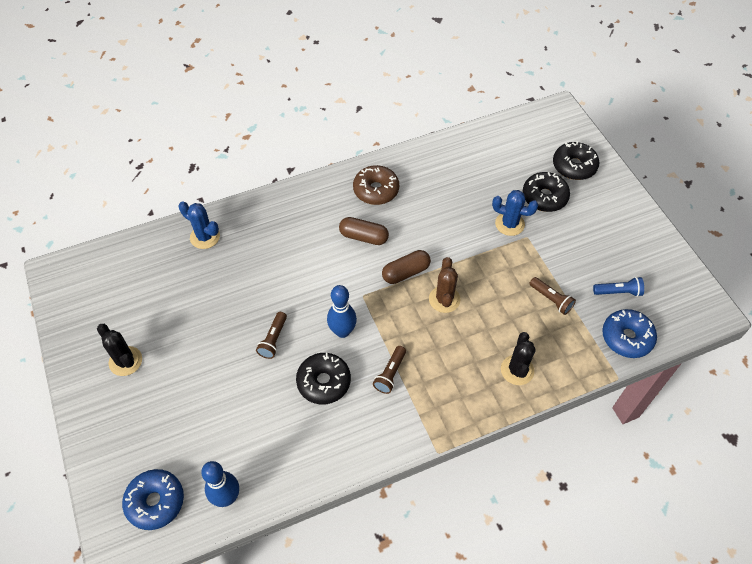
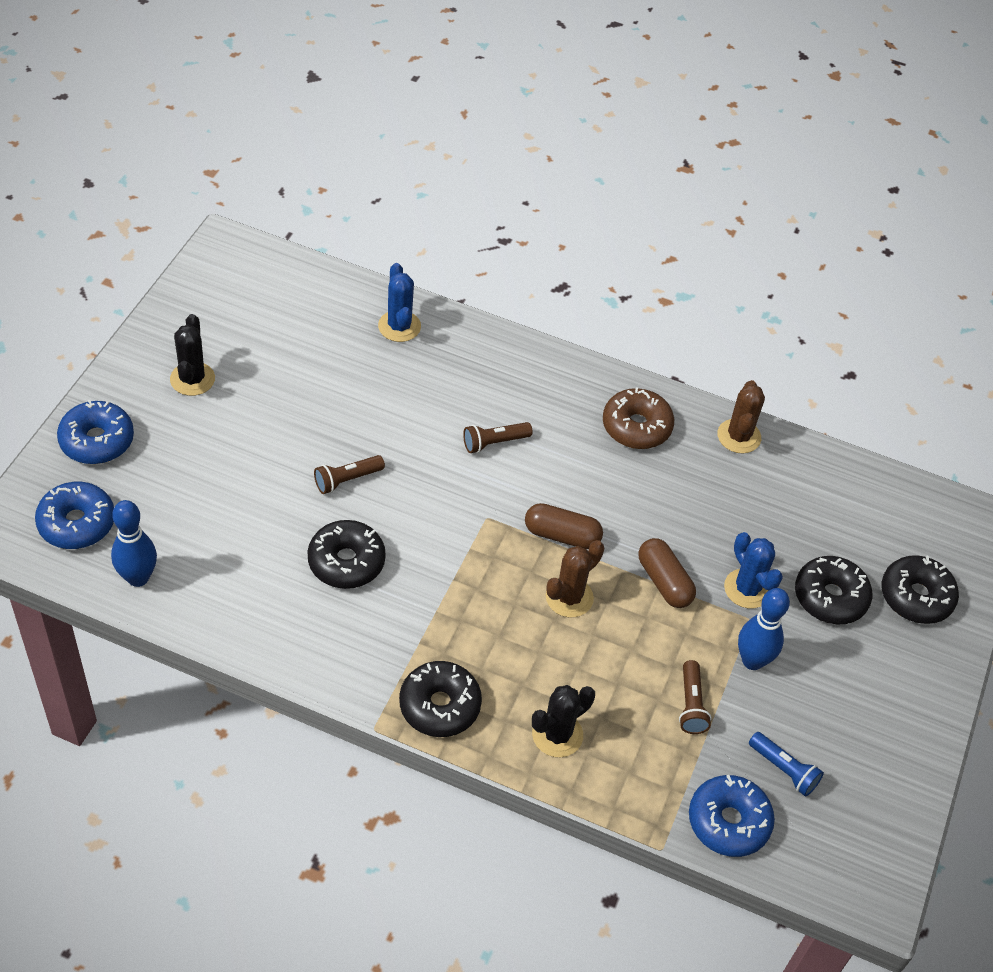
camera: 40 degrees right, 5 degrees down
(111, 445) = (97, 441): none -> blue donut
(342, 331) = (423, 533): blue bowling pin -> blue bowling pin (752, 661)
(363, 237) = (562, 462): brown capsule -> brown capsule (664, 582)
(390, 374) = (420, 615): brown flashlight -> brown flashlight (494, 443)
(424, 156) = (739, 436): none -> brown cactus
(452, 410) = (439, 706): none -> black donut

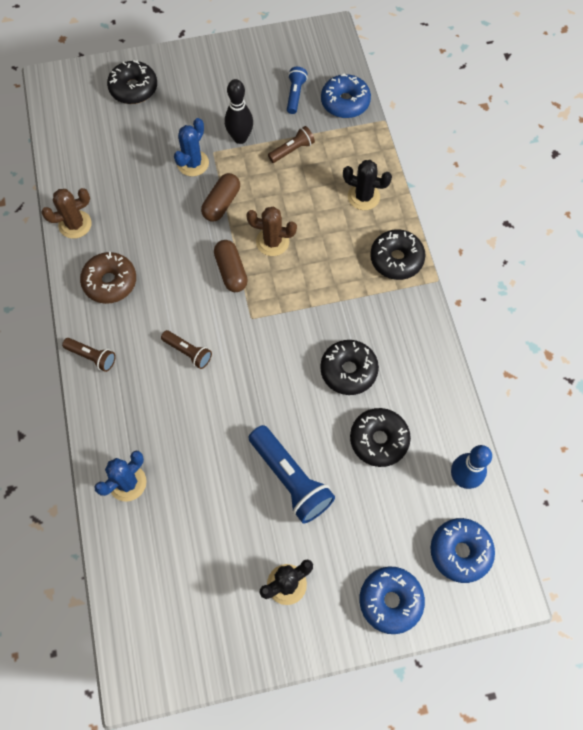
camera: 120 degrees left, 15 degrees up
(282, 441) = (291, 479): none -> blue flashlight
(347, 480) = (289, 415): brown flashlight -> brown flashlight (92, 357)
(752, 661) = (240, 138): blue bowling pin -> black bowling pin
(830, 597) = (166, 124): black donut -> black donut (379, 440)

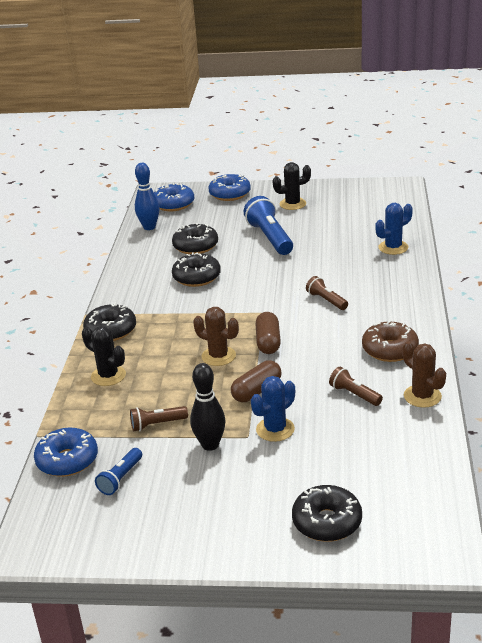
camera: 160 degrees left, 35 degrees down
(75, 224) = (422, 396): brown cactus -> brown cactus turned 60 degrees clockwise
(92, 357) = (414, 308): brown flashlight -> brown flashlight (354, 394)

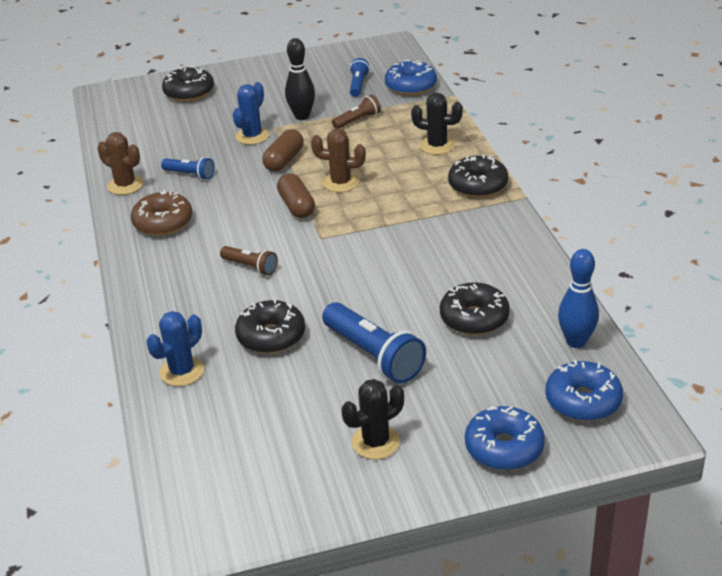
camera: 160 degrees right, 5 degrees up
(196, 277) = (433, 268): black donut -> black donut (271, 336)
(354, 394) = (190, 175): brown flashlight -> blue flashlight

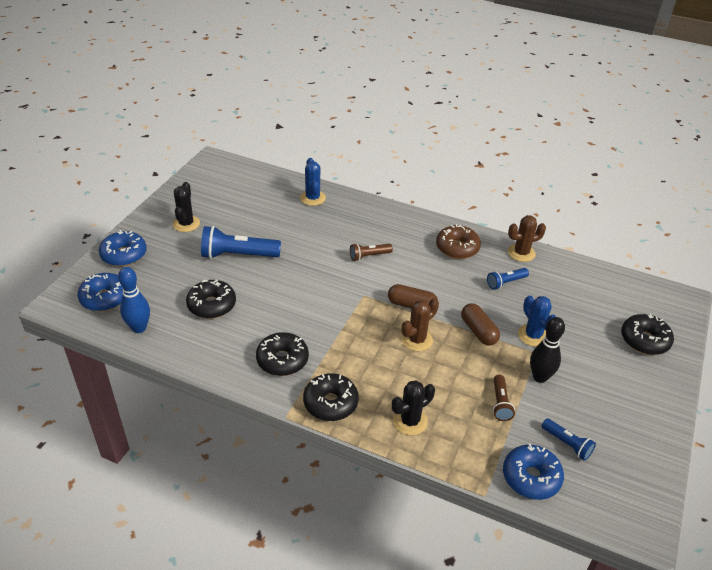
camera: 125 degrees right, 5 degrees up
(271, 336) = (300, 233): black donut -> black donut (282, 360)

